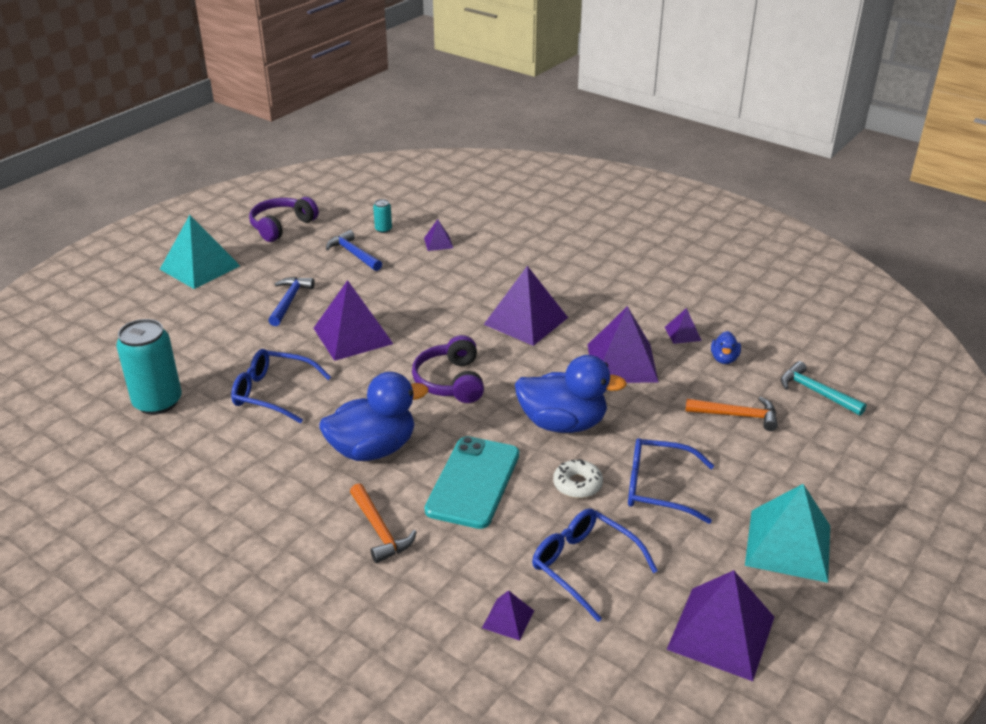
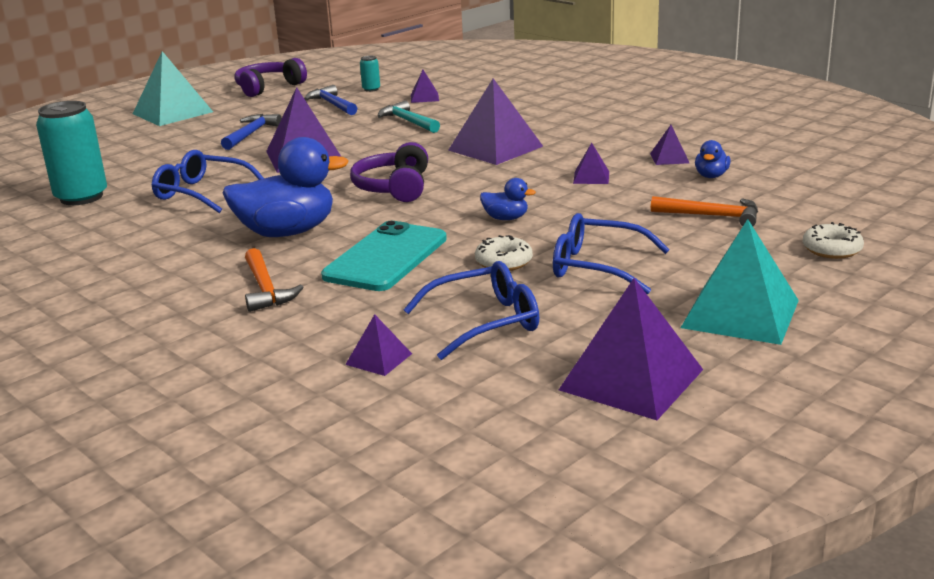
camera: 10 degrees right, 10 degrees down
(563, 423) = (506, 218): blue duck -> blue duck, size x0.46
(584, 566) = (485, 322): blue glasses -> blue glasses turned 105 degrees clockwise
(622, 362) = (591, 177): purple pyramid -> purple pyramid, size x0.47
(816, 392) = (814, 201): turquoise hammer -> turquoise hammer (408, 122)
(843, 458) = (832, 249): none -> white donut

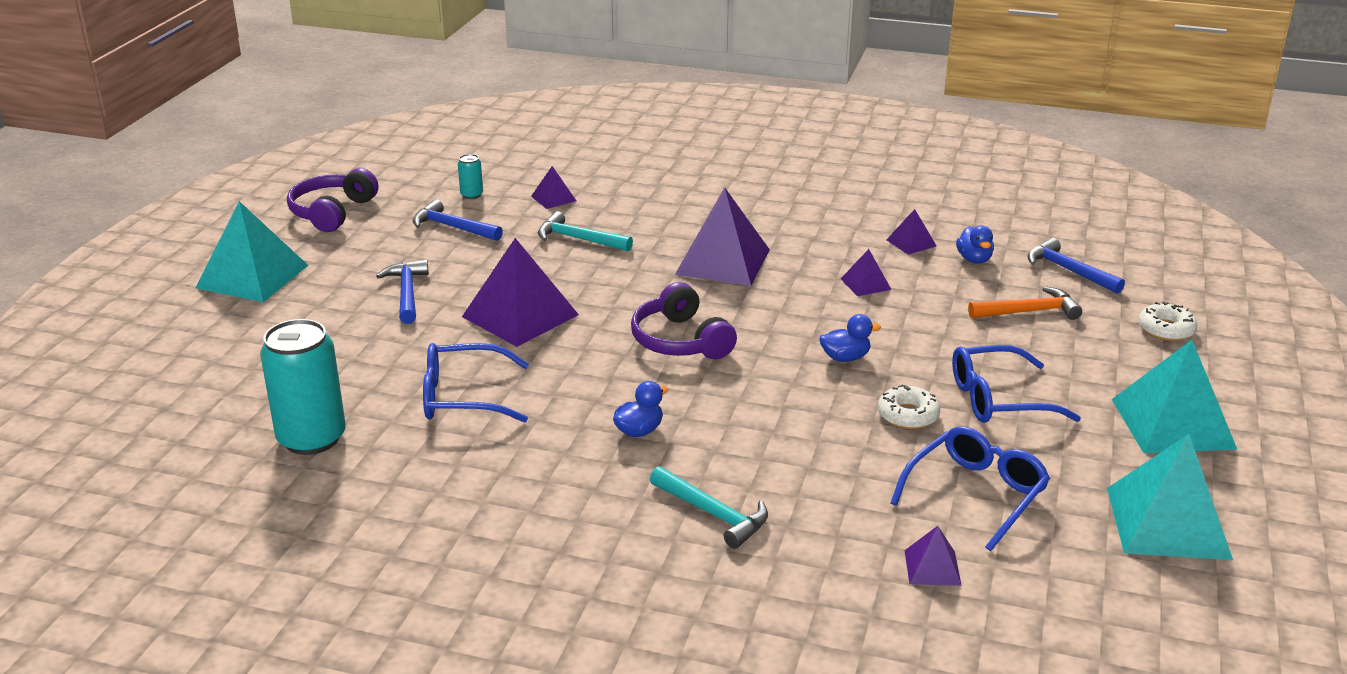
camera: 30 degrees left, 5 degrees up
(265, 289) = (713, 514): orange hammer -> turquoise hammer
(287, 232) = (639, 431): blue duck -> blue duck, size x0.46
(386, 257) = (787, 439): turquoise phone -> none
(631, 379) = (1167, 522): purple pyramid -> turquoise pyramid
(792, 196) = (1069, 271): none -> blue hammer

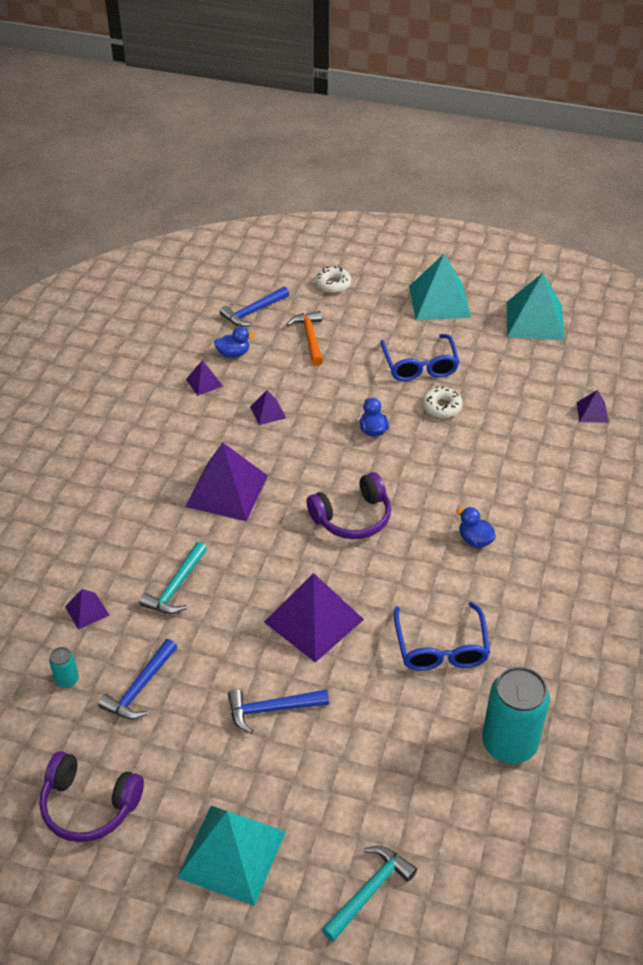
camera: 90 degrees left, 15 degrees up
(713, 514) = (561, 503): turquoise hammer -> turquoise hammer (369, 891)
(976, 494) = (521, 387): blue glasses -> none

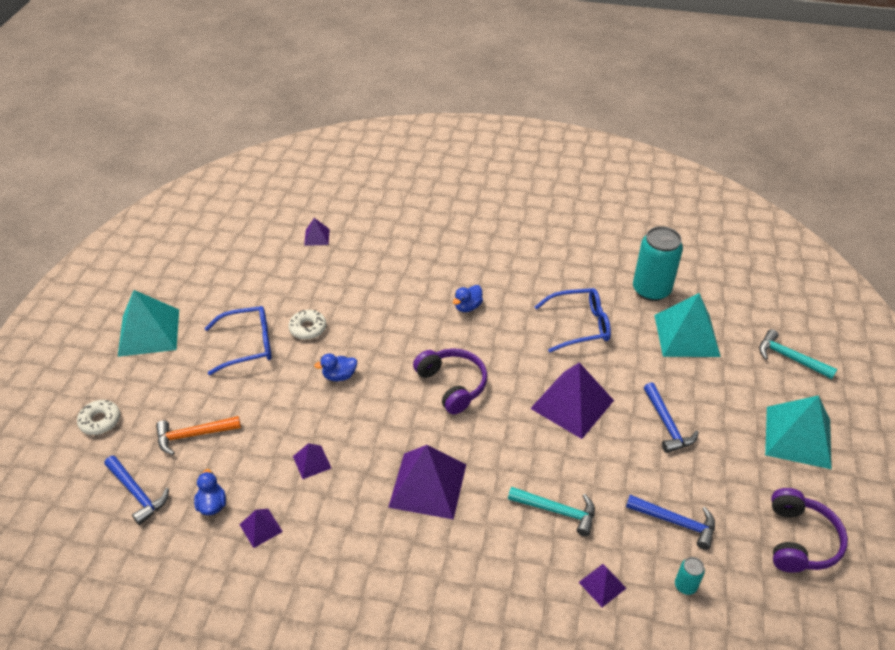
camera: 95 degrees left, 0 degrees up
(534, 320) = (191, 267): turquoise pyramid -> turquoise pyramid (686, 335)

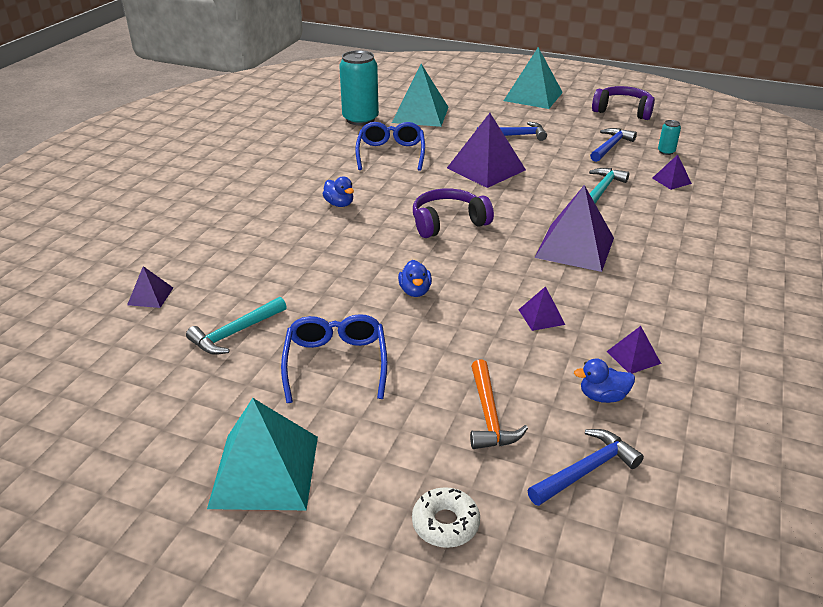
camera: 80 degrees left, 10 degrees down
(308, 328) = (326, 311): white donut -> none
(790, 358) = (457, 86): turquoise hammer -> turquoise hammer (235, 333)

